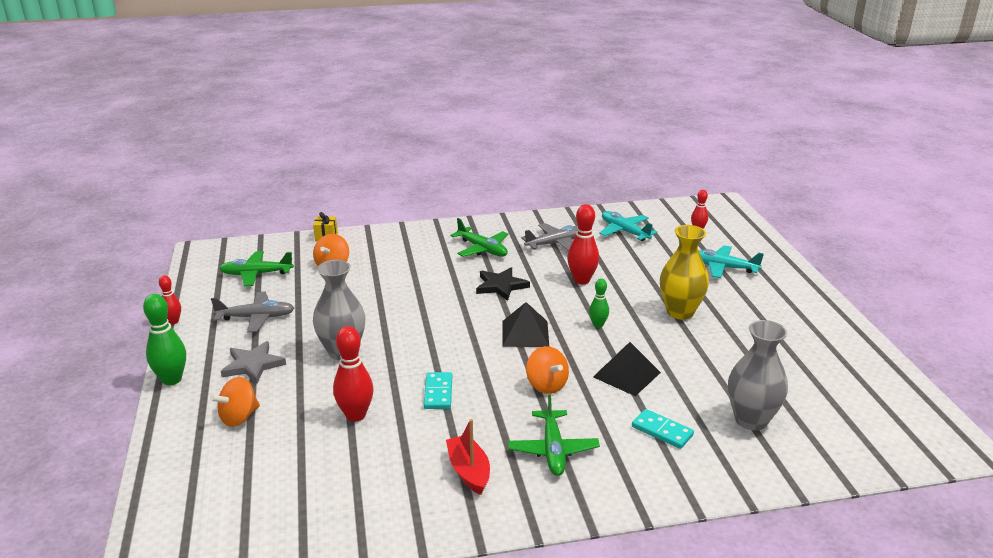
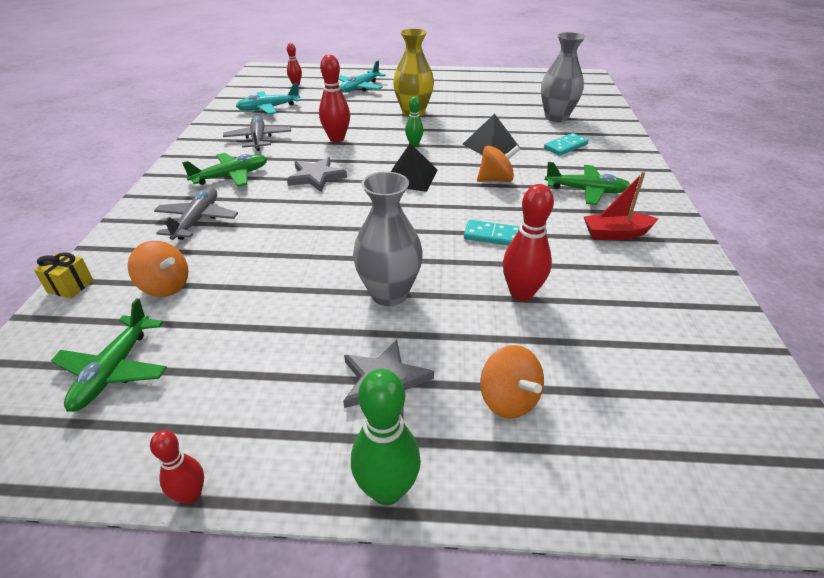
camera: 75 degrees left, 10 degrees up
(256, 318) = (254, 374): grey plane -> grey plane (197, 220)
(501, 286) = (316, 177): black star -> grey star

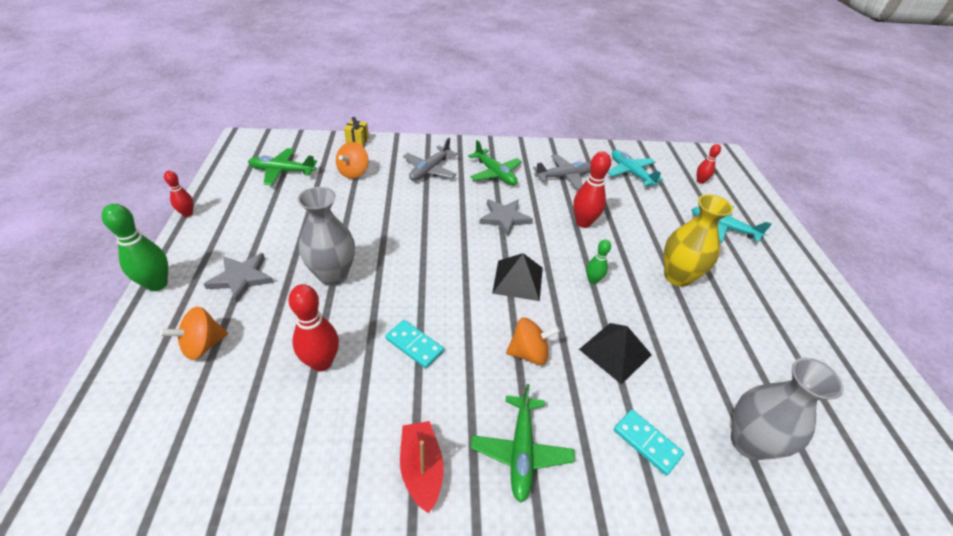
camera: 80 degrees right, 5 degrees up
(197, 220) = (430, 170): grey plane -> grey plane turned 120 degrees clockwise
(493, 235) = (414, 345): turquoise domino -> turquoise domino turned 60 degrees counterclockwise
(496, 180) = (528, 353): orange spinning top -> orange spinning top turned 75 degrees counterclockwise

